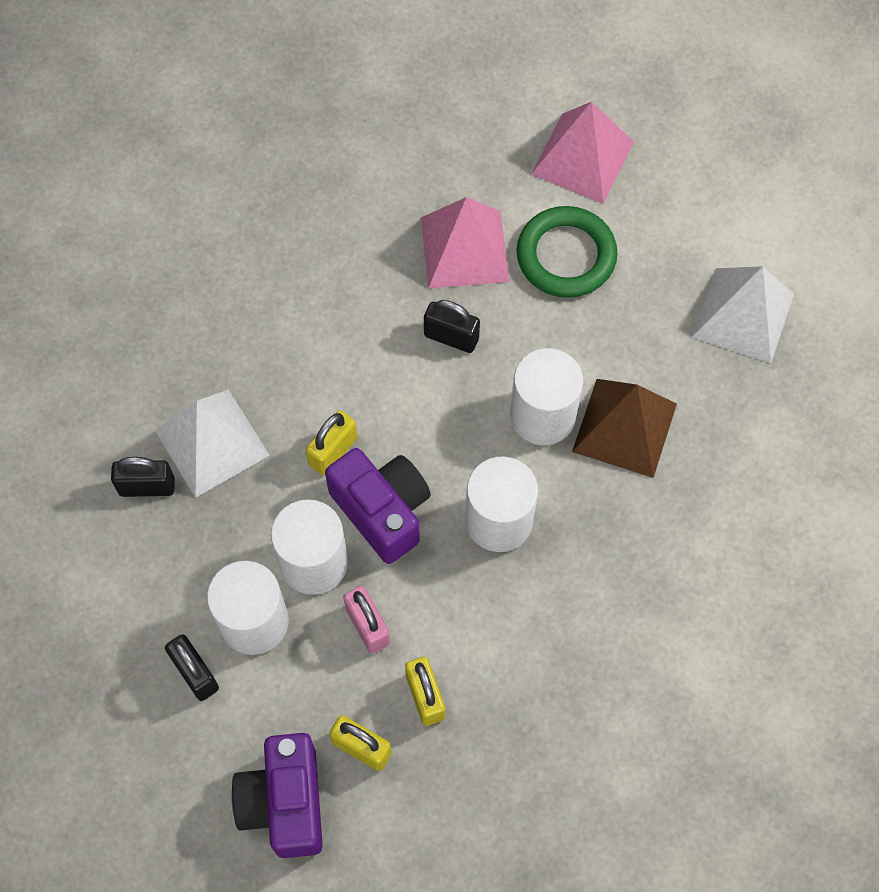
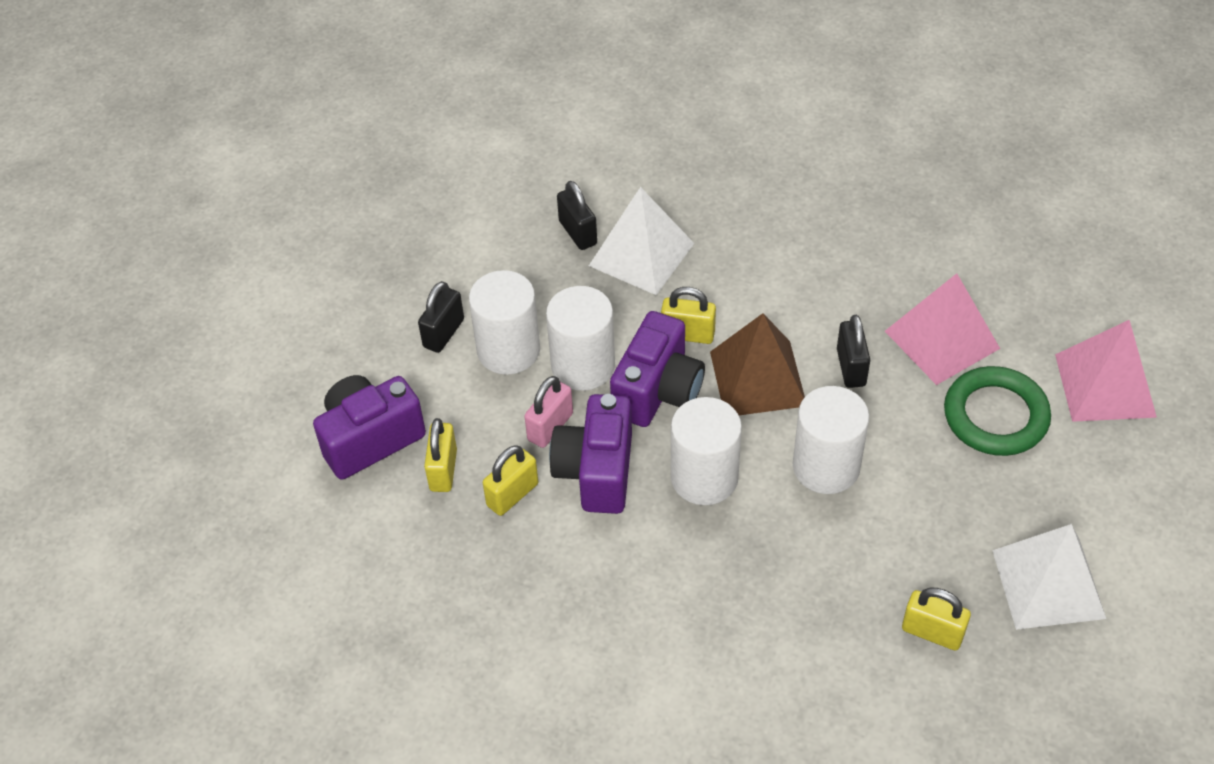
camera: 65 degrees right, 15 degrees down
(441, 609) = (596, 471): none -> purple camera
(624, 427) = (859, 535): brown pyramid -> brown pyramid (757, 378)
(743, 425) = (932, 632): none -> yellow padlock

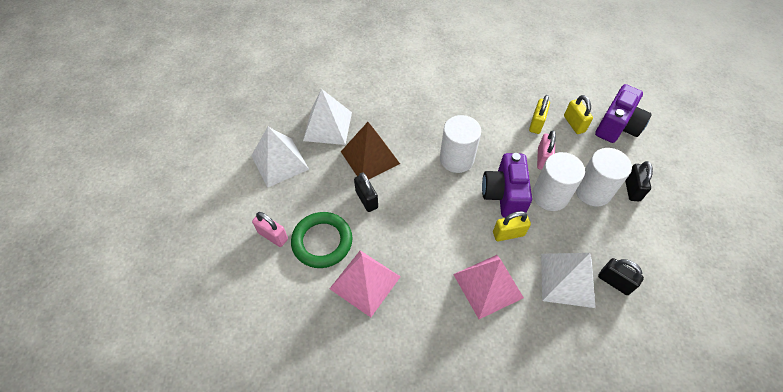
camera: 155 degrees right, 5 degrees up
(596, 471) = (507, 145): purple camera -> none
(757, 378) = (457, 220): brown pyramid -> brown pyramid (370, 157)
(826, 466) = (401, 183): white cylinder -> none
(851, 367) = (410, 244): black padlock -> black padlock (366, 199)
(932, 632) = (327, 126): yellow padlock -> white pyramid
(1079, 451) = (273, 236): none -> pink padlock
(1104, 385) = (262, 284): pink pyramid -> pink pyramid (488, 286)

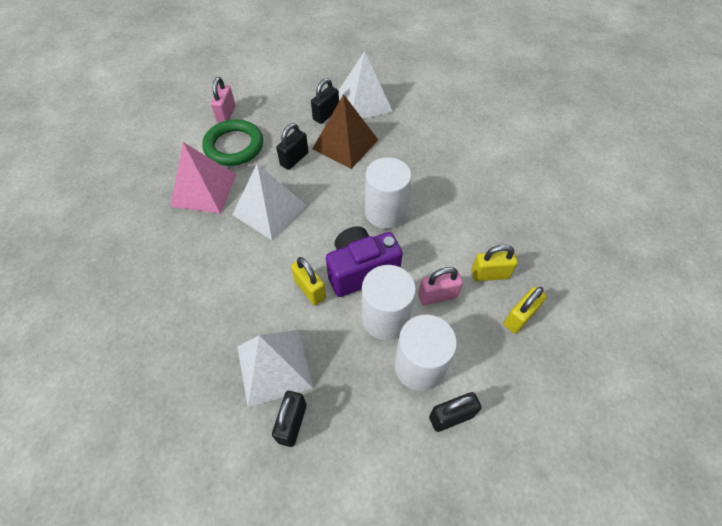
camera: 65 degrees right, 0 degrees up
(279, 162) = (304, 88): white pyramid -> white pyramid (269, 210)
(326, 158) = (326, 115): none -> black padlock
(488, 286) = (237, 289): pink pyramid -> none
(617, 126) = (554, 373): purple camera -> none

